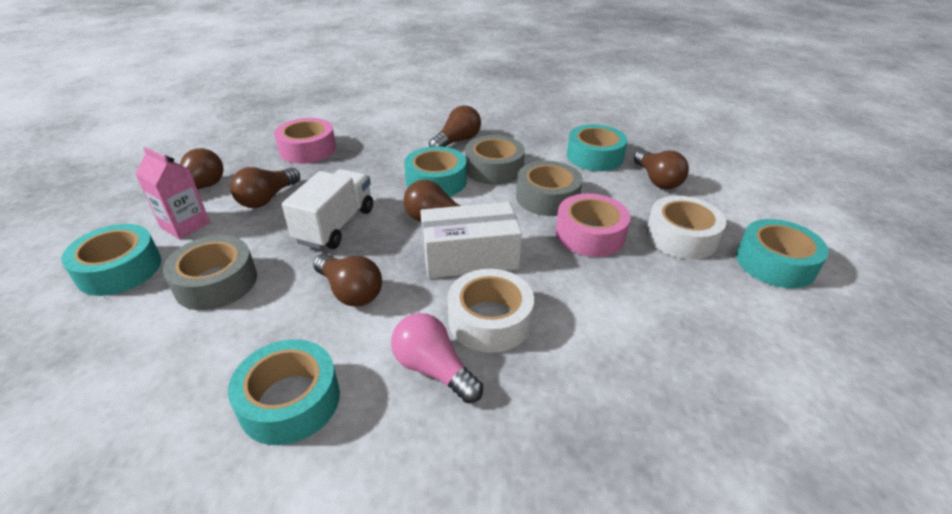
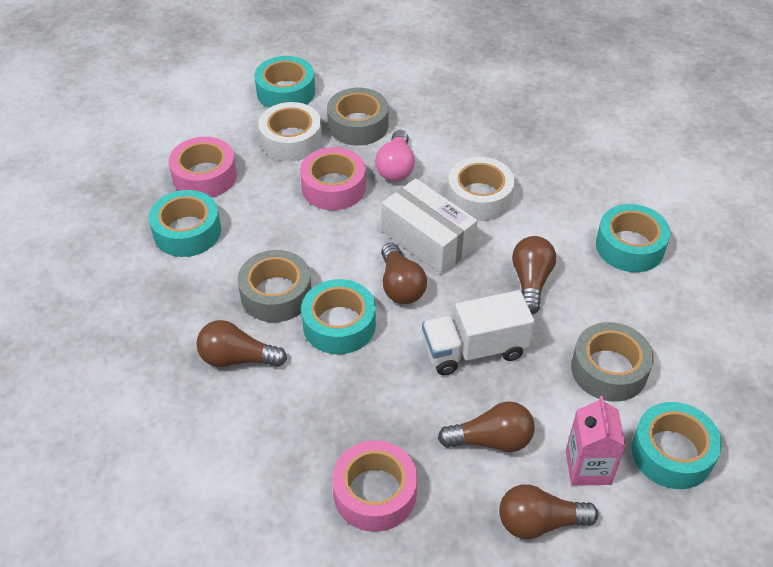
camera: 125 degrees left, 10 degrees up
(433, 369) = (543, 201): pink light bulb -> pink light bulb (396, 167)
(547, 197) = (298, 233): grey tape -> grey tape (358, 125)
(657, 180) = (204, 176): brown light bulb -> pink tape

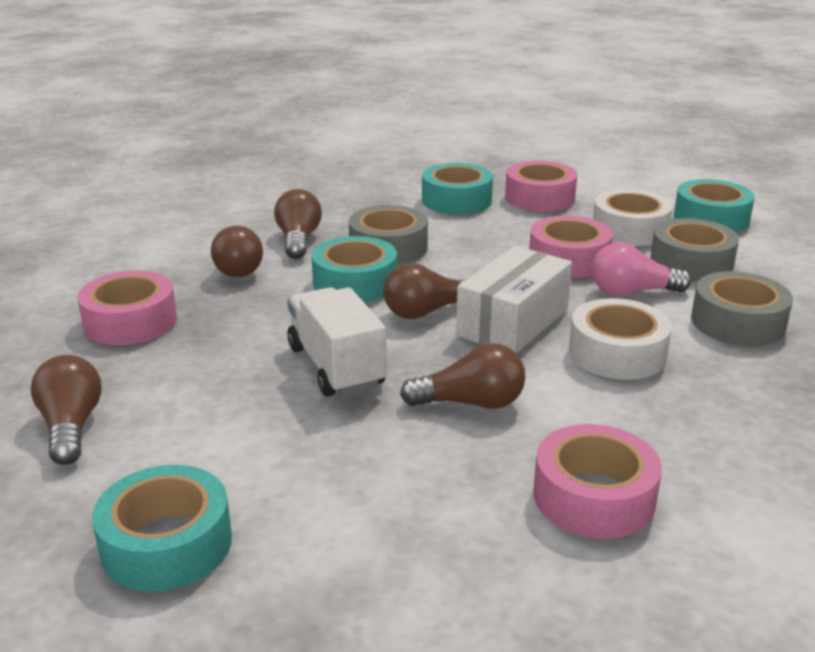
camera: 80 degrees right, 20 degrees down
(491, 440) = (195, 386): brown light bulb -> brown light bulb (238, 267)
(588, 467) = (148, 463): pink carton -> none
(609, 369) = (320, 478): grey tape -> grey tape (737, 322)
(630, 246) = (593, 497): turquoise tape -> pink tape

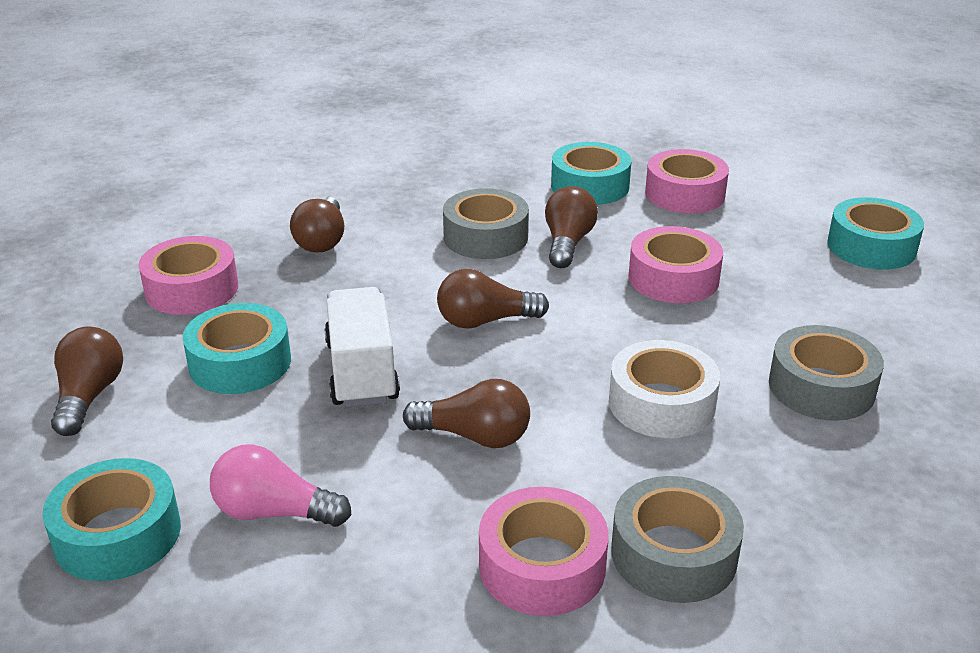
camera: 15 degrees right, 5 degrees up
(298, 240) = (397, 215): brown light bulb -> brown light bulb (567, 243)
(355, 283) = (429, 275): turquoise tape -> turquoise tape (240, 363)
(513, 322) = (569, 348): white box -> none
(630, 230) = (765, 249): white tape -> none
(632, 292) = (722, 330): pink light bulb -> pink light bulb (274, 512)
(691, 263) = (813, 302): grey tape -> grey tape (673, 554)

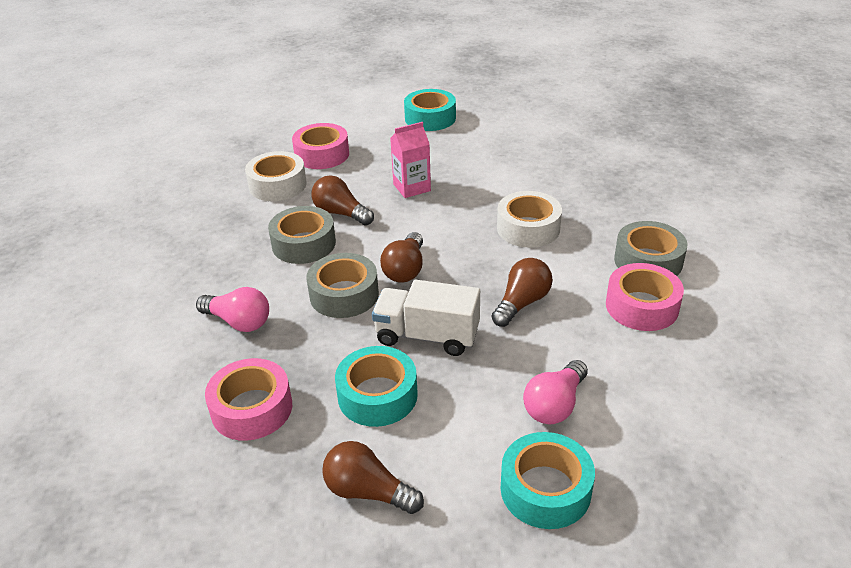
camera: 65 degrees left, 5 degrees up
(322, 240) = (238, 322): brown light bulb -> pink light bulb
(590, 186) = (277, 185): turquoise tape -> white tape
(673, 278) = (412, 187): pink tape -> pink carton
(821, 387) = (542, 176): grey tape -> grey tape (344, 294)

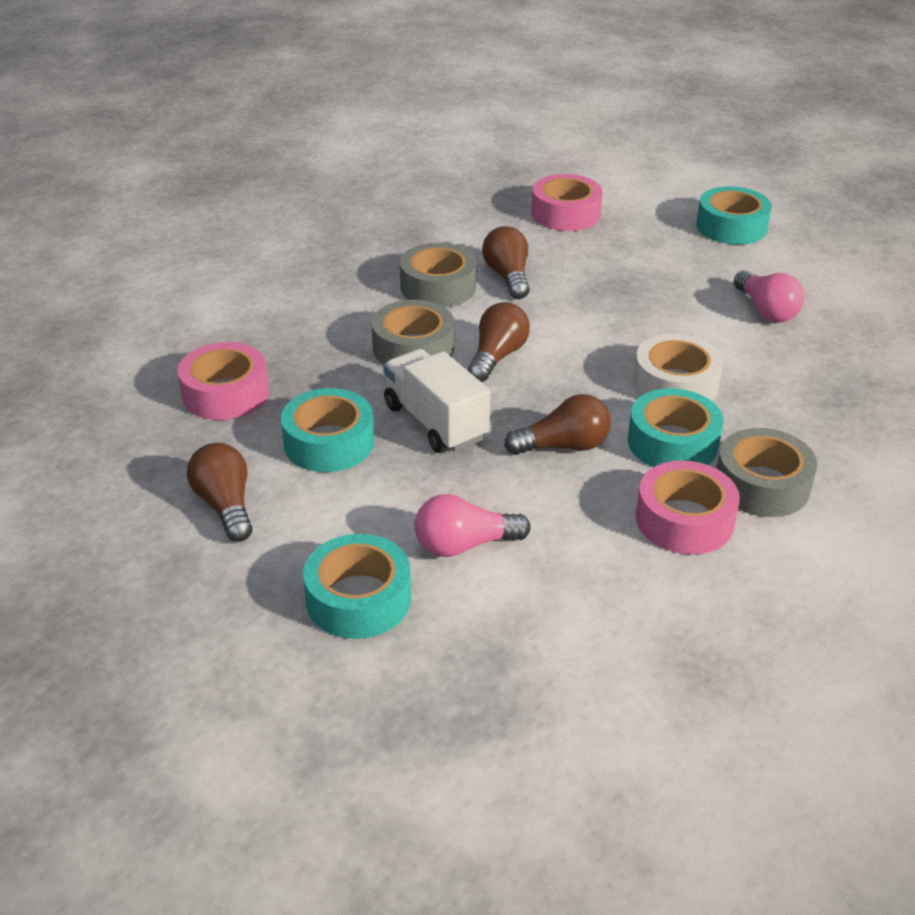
camera: 40 degrees right, 0 degrees up
(238, 322) = (301, 322): pink light bulb -> pink light bulb (766, 310)
(277, 185) = (485, 223): white tape -> none
(405, 269) = (497, 356): brown light bulb -> brown light bulb turned 150 degrees clockwise
(412, 187) = (610, 286): pink carton -> none
(574, 264) = (672, 443): none -> turquoise tape

